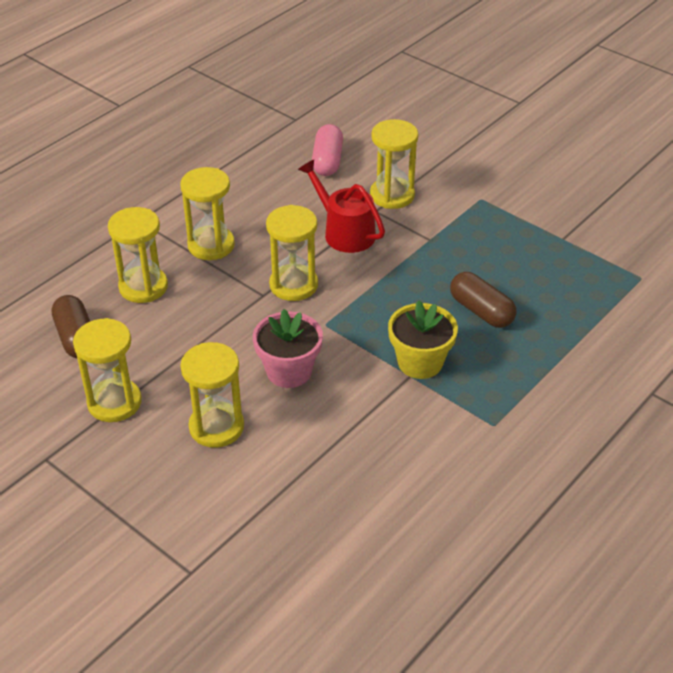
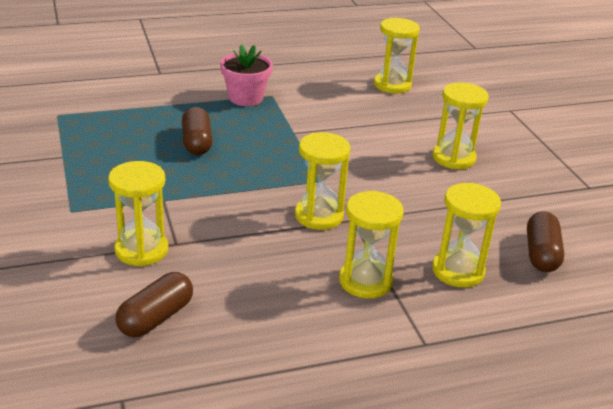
camera: 150 degrees left, 10 degrees down
(114, 402) = (524, 198): yellow hourglass -> yellow hourglass (392, 85)
(289, 371) = (376, 166): pink flower pot -> pink flower pot (245, 98)
(327, 161) = (156, 317): pink capsule -> brown capsule
(345, 232) = (227, 237): red watering can -> none
(420, 362) = (278, 135): yellow flower pot -> none

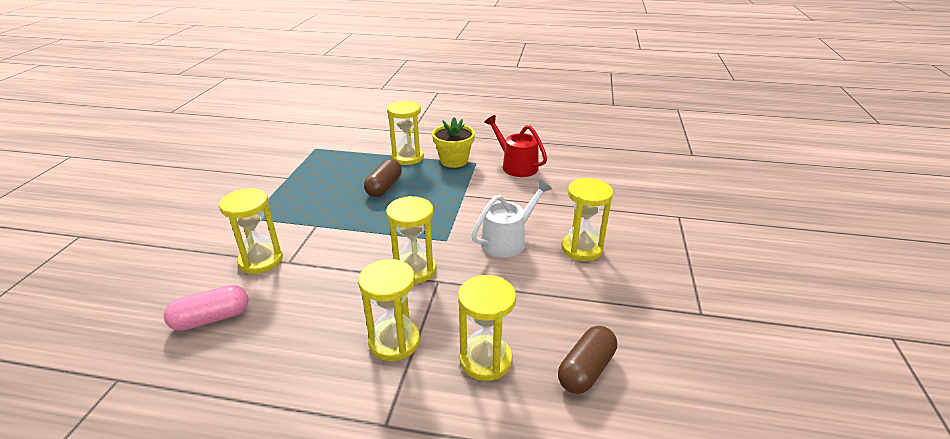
camera: 30 degrees right, 0 degrees up
(156, 317) = (211, 318): brown capsule -> pink capsule
(245, 98) = (454, 160): pink flower pot -> yellow flower pot
(318, 91) = (516, 166): none -> red watering can
(381, 167) = (507, 240): none -> white watering can
(392, 85) = (584, 173): yellow hourglass -> yellow hourglass (407, 157)

